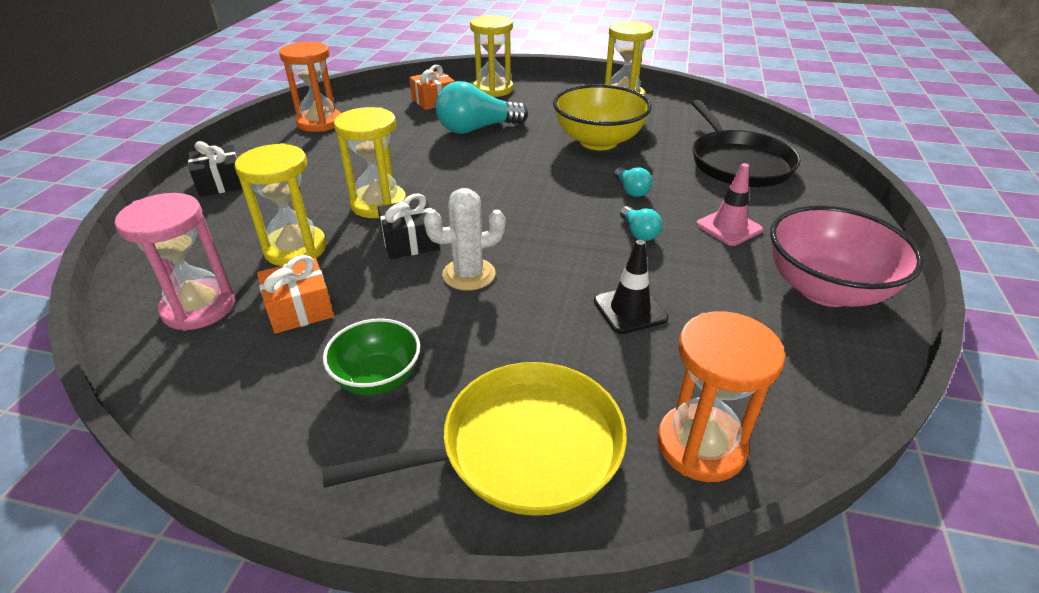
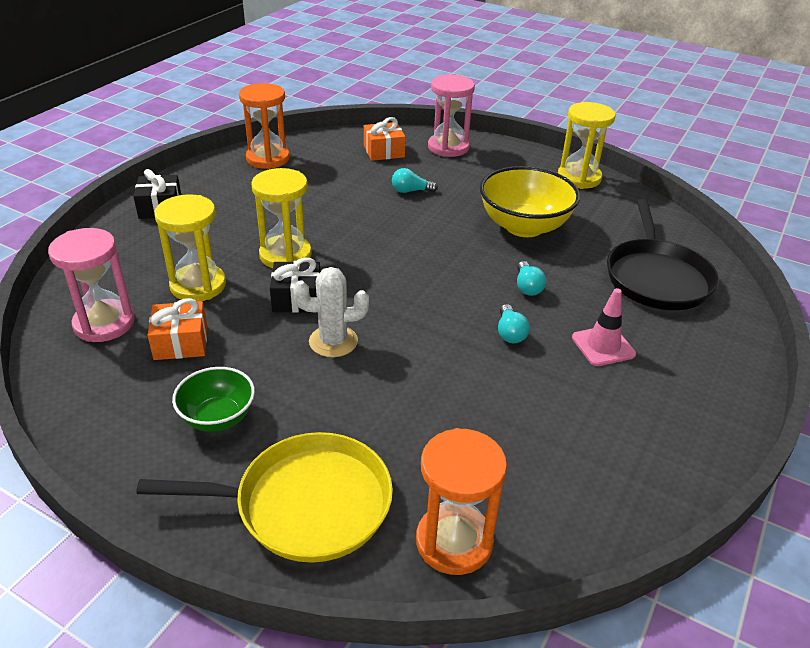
camera: 15 degrees right, 0 degrees up
(477, 129) = (411, 191): turquoise light bulb -> turquoise light bulb, size x0.49
(493, 89) = (448, 147): yellow hourglass -> pink hourglass
(630, 310) = (459, 407): black traffic cone -> none
(825, 289) = (660, 430): pink bowl -> none

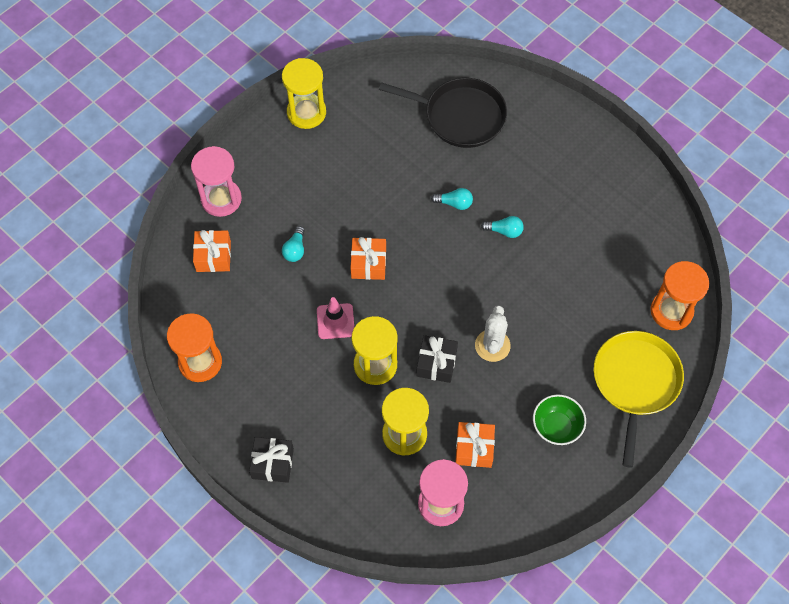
camera: 75 degrees left, 25 degrees up
(413, 236) = (368, 264): none -> orange gift
(524, 226) = (373, 179): yellow bowl -> none
(603, 346) = (528, 180): pink traffic cone -> pink traffic cone (335, 321)

